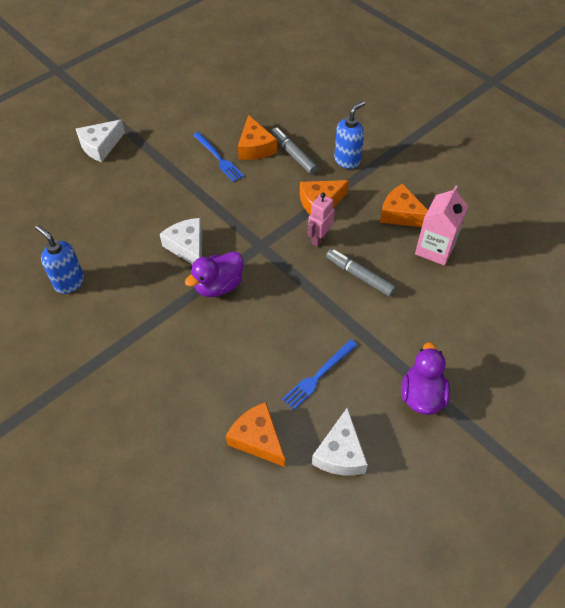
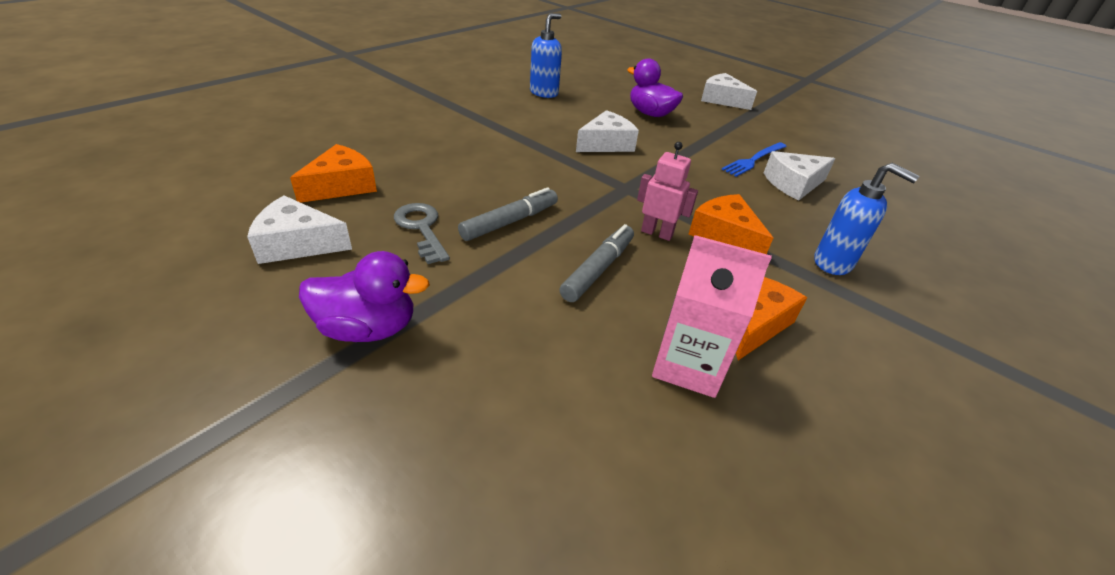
camera: 80 degrees right, 15 degrees down
(218, 286) = (555, 161): purple duck -> purple duck (650, 114)
(255, 147) = (793, 184): orange cheese -> white cheese
(293, 155) = (804, 213): grey marker -> grey marker (509, 222)
(319, 375) = (421, 229): blue fork -> grey key

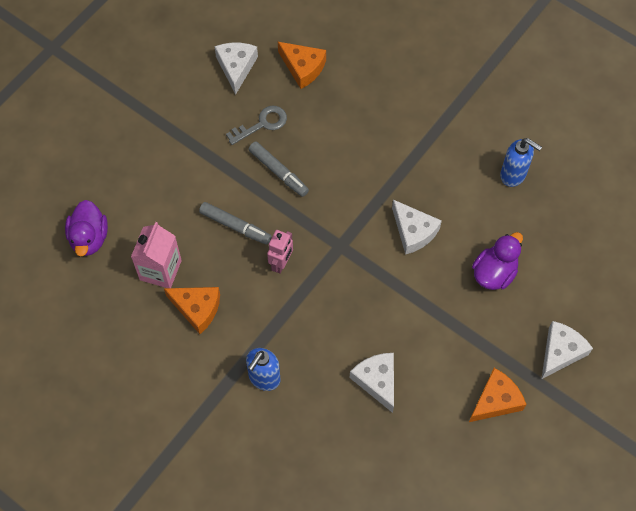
camera: 90 degrees right, 25 degrees up
(368, 328) = (172, 121): purple duck -> purple duck (89, 238)
(724, 235) = (286, 309): orange cheese -> orange cheese (495, 400)
(754, 160) = (415, 356): blue fork -> none

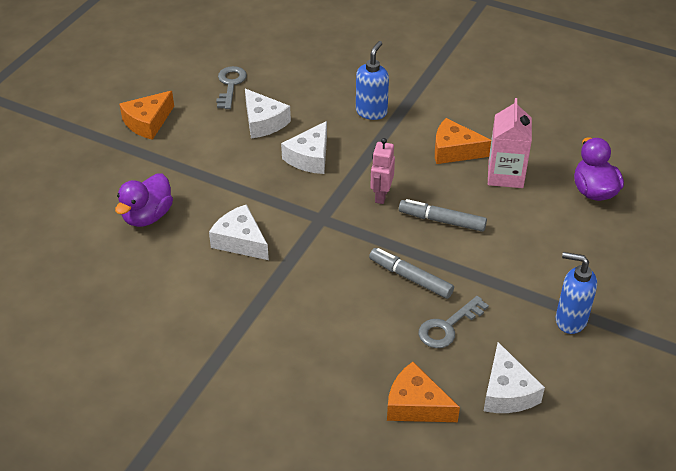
camera: 170 degrees right, 20 degrees down
(406, 447) = (230, 85): none -> grey key
(513, 175) = (121, 313): blue soap dispenser -> blue soap dispenser (570, 320)
(560, 352) = (80, 163): white cheese -> white cheese (310, 157)

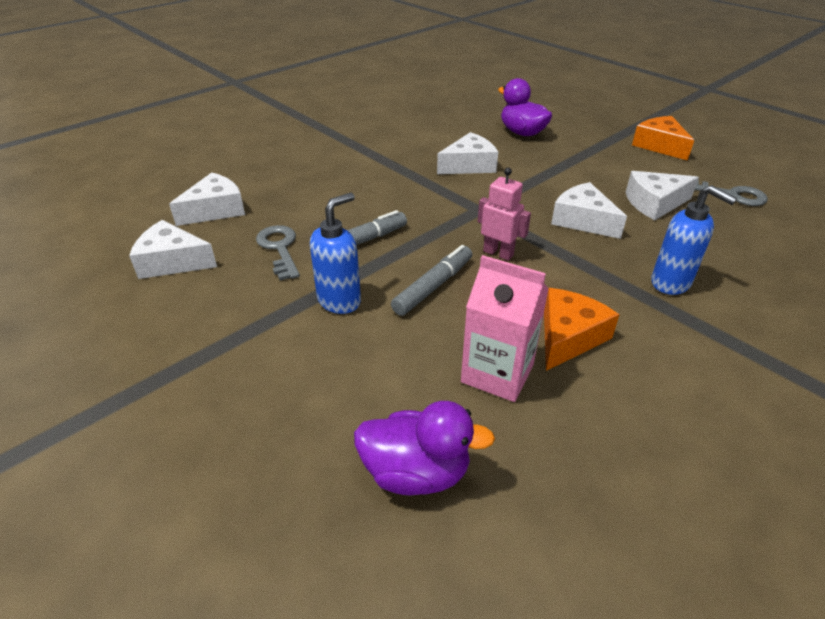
camera: 110 degrees right, 5 degrees down
(415, 405) = (215, 210): orange cheese -> white cheese
(570, 320) = (207, 339): blue soap dispenser -> blue soap dispenser (339, 301)

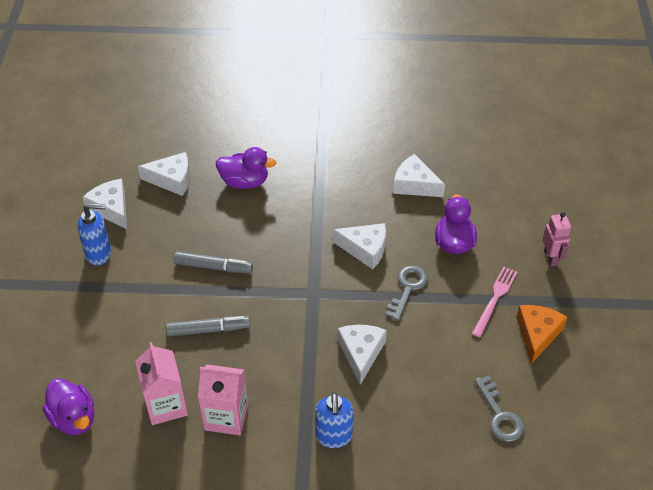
camera: 45 degrees right, 10 degrees up
(279, 249) = (169, 239): grey key -> grey key (407, 289)
(296, 178) = (245, 182): none -> purple duck
(339, 301) = (154, 301): blue soap dispenser -> blue soap dispenser (99, 254)
(498, 253) = (273, 336): pink robot -> pink robot (551, 257)
(568, 337) = (226, 417): orange cheese -> pink carton
(602, 144) = (495, 299): none -> pink fork
(654, 203) = (431, 378): white cheese -> white cheese (414, 185)

